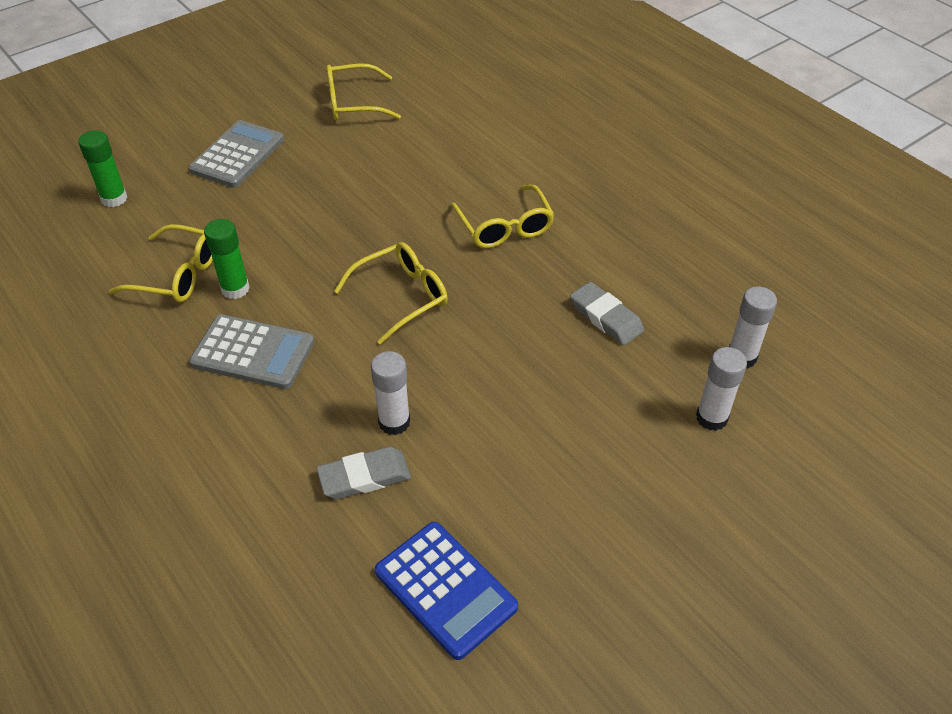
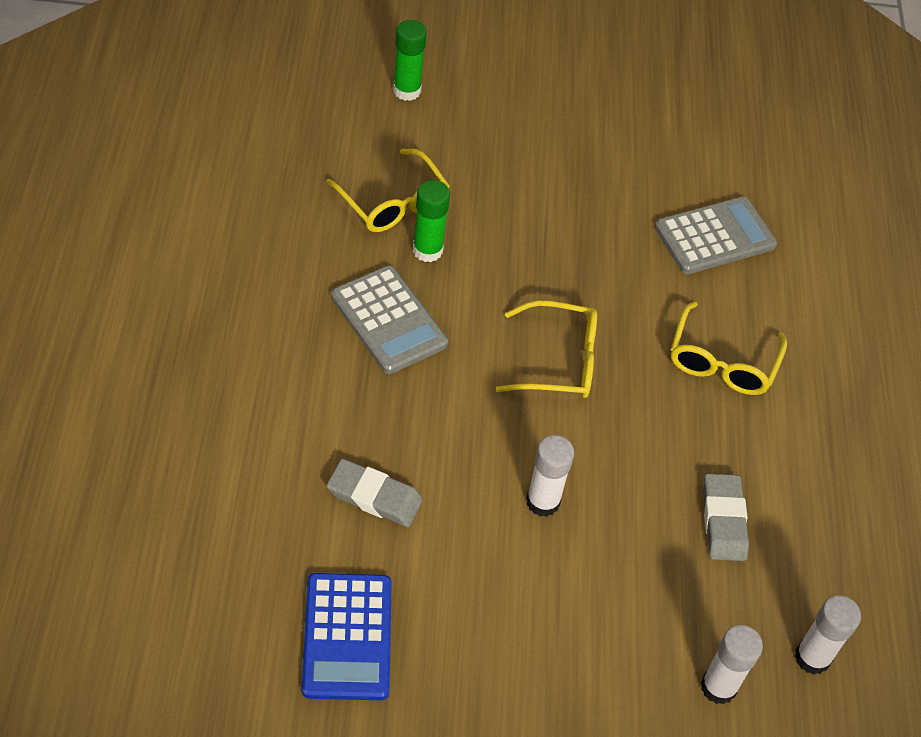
camera: 35 degrees right, 5 degrees up
(237, 155) = (549, 116): grey calculator -> grey calculator (714, 236)
(353, 103) = (708, 131): yellow glasses -> none
(394, 422) = (442, 470): white glue stick -> white glue stick (543, 502)

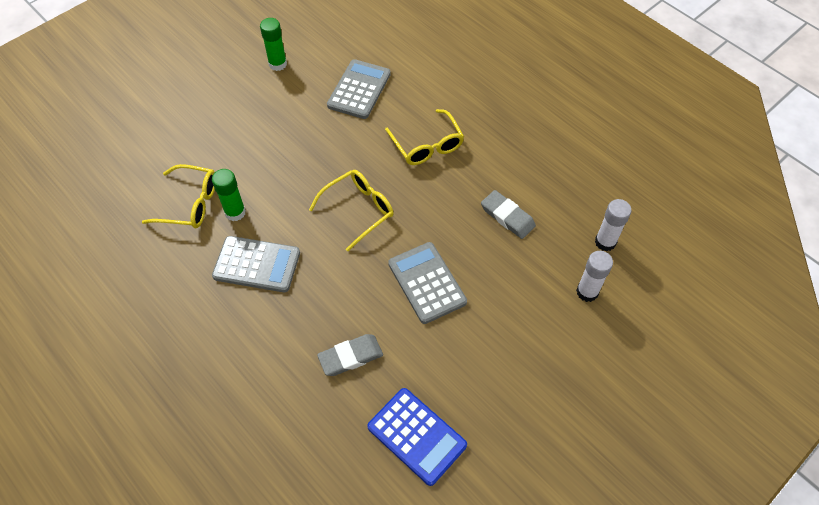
camera: 40 degrees left, 5 degrees up
(407, 90) = (130, 140): green glue stick -> green glue stick (277, 64)
(543, 502) = (427, 283): white glue stick -> grey calculator

